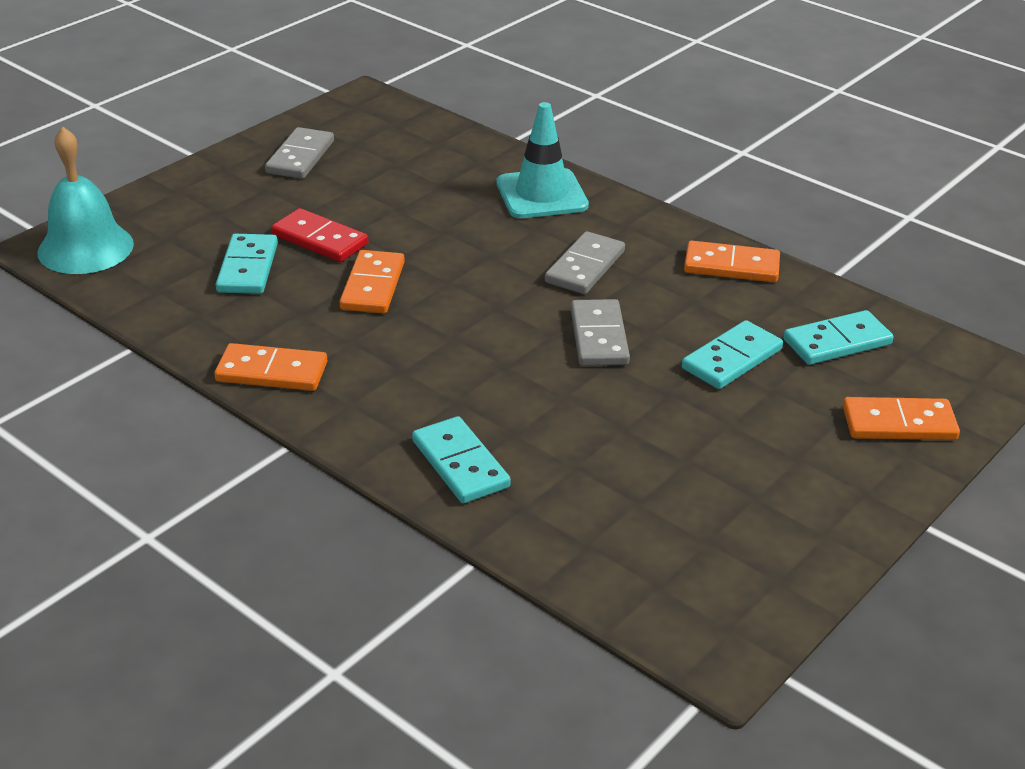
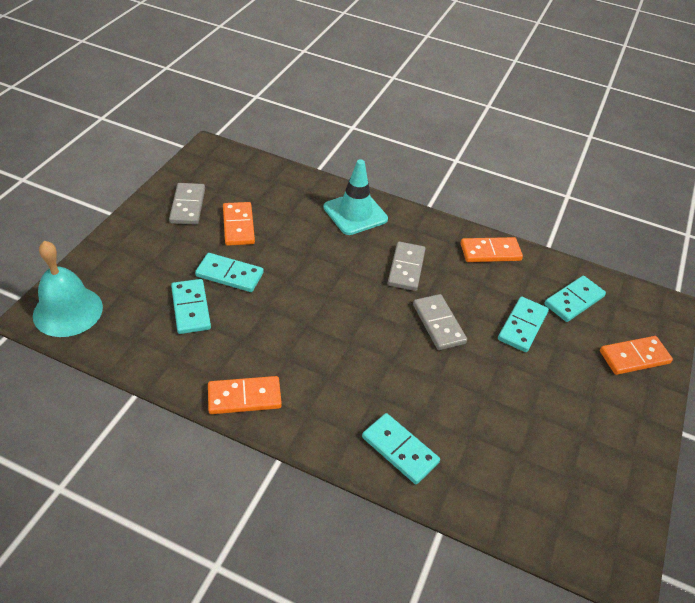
camera: 20 degrees left, 10 degrees up
(320, 239) = (229, 274): red domino -> turquoise domino
(372, 286) = (280, 308): orange domino -> orange domino (238, 226)

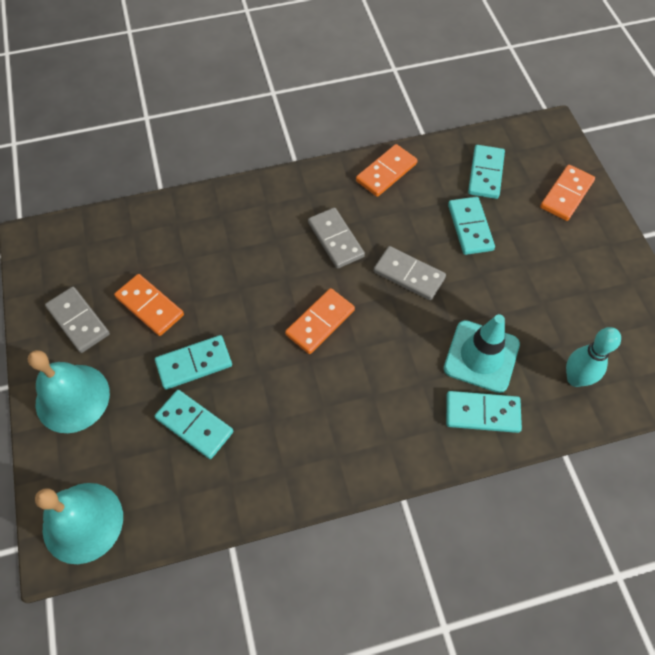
camera: 35 degrees left, 15 degrees up
(138, 243) = (72, 398): none -> turquoise bell
(244, 397) = (326, 470): orange domino -> orange domino (320, 322)
(355, 213) = (241, 214): turquoise traffic cone -> turquoise traffic cone (481, 356)
(505, 485) = (575, 379): none -> turquoise bowling pin

